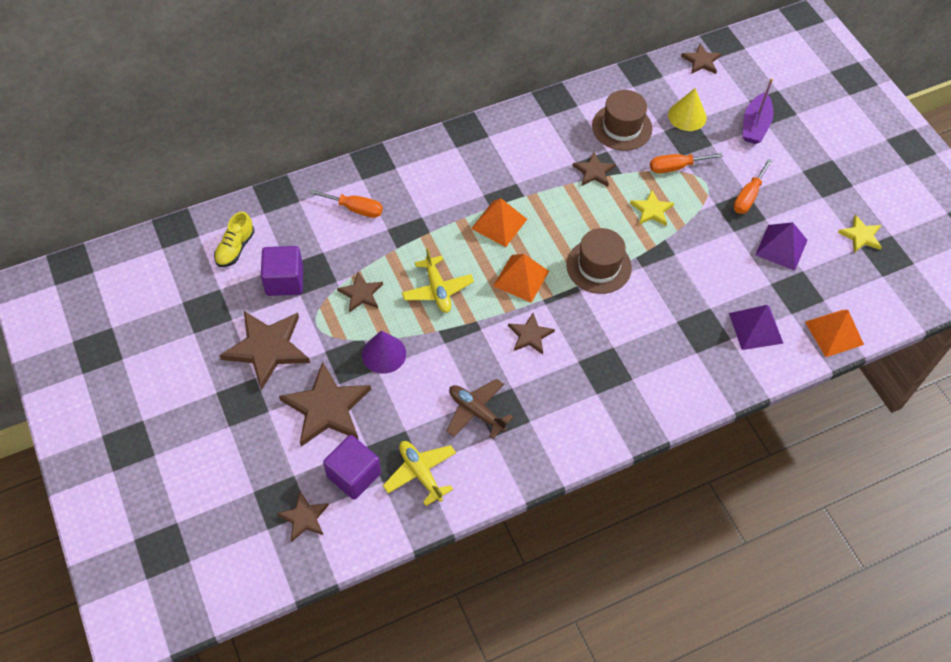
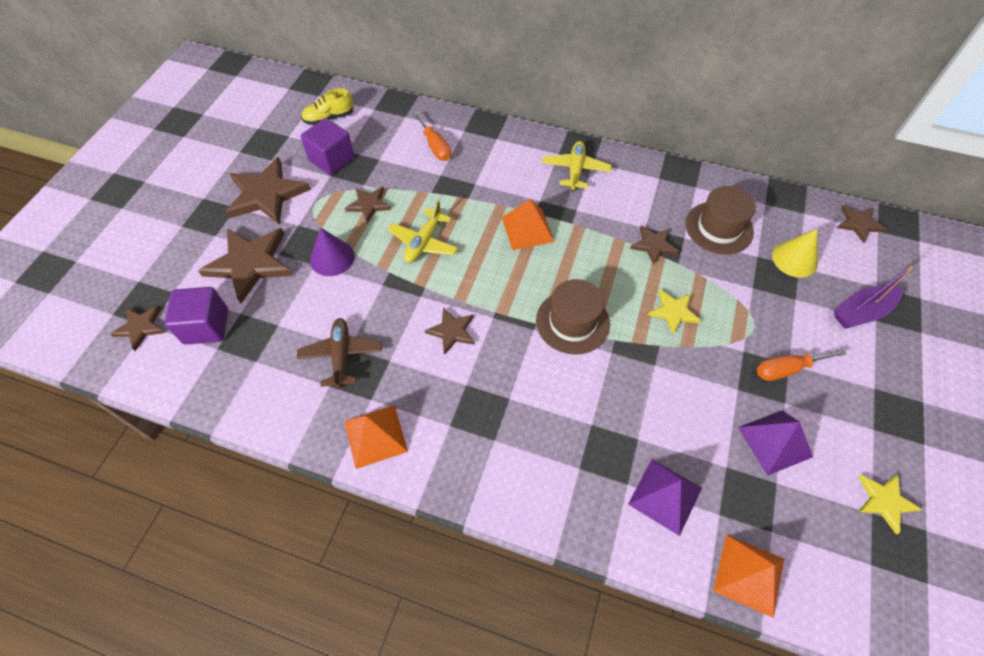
camera: 45 degrees right, 0 degrees up
(420, 473) = (247, 366): yellow plane -> yellow plane (575, 170)
(521, 278) = (496, 282): orange pyramid -> orange pyramid (375, 436)
(675, 167) = (736, 293): orange screwdriver -> none

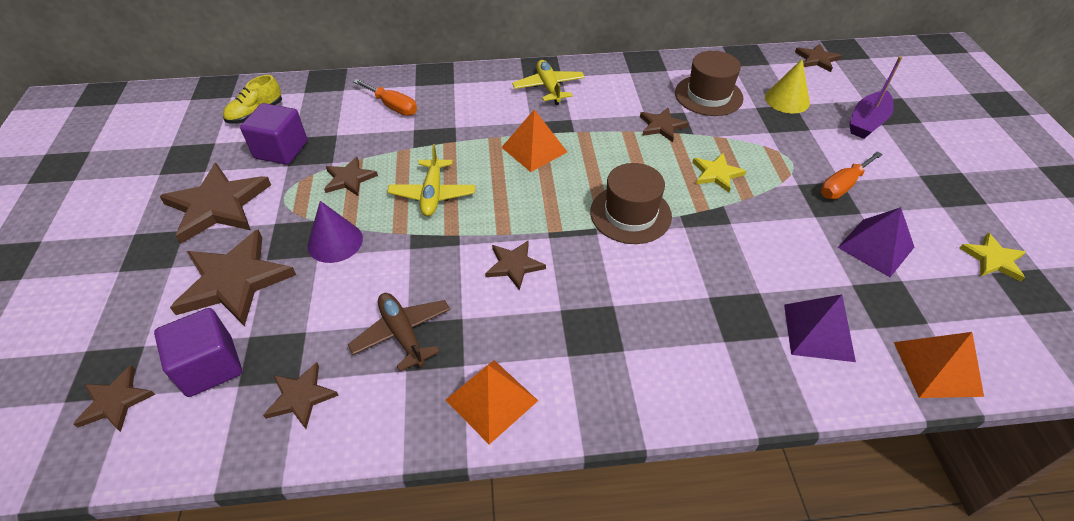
camera: 25 degrees left, 10 degrees down
(251, 375) = (301, 397): none -> brown star

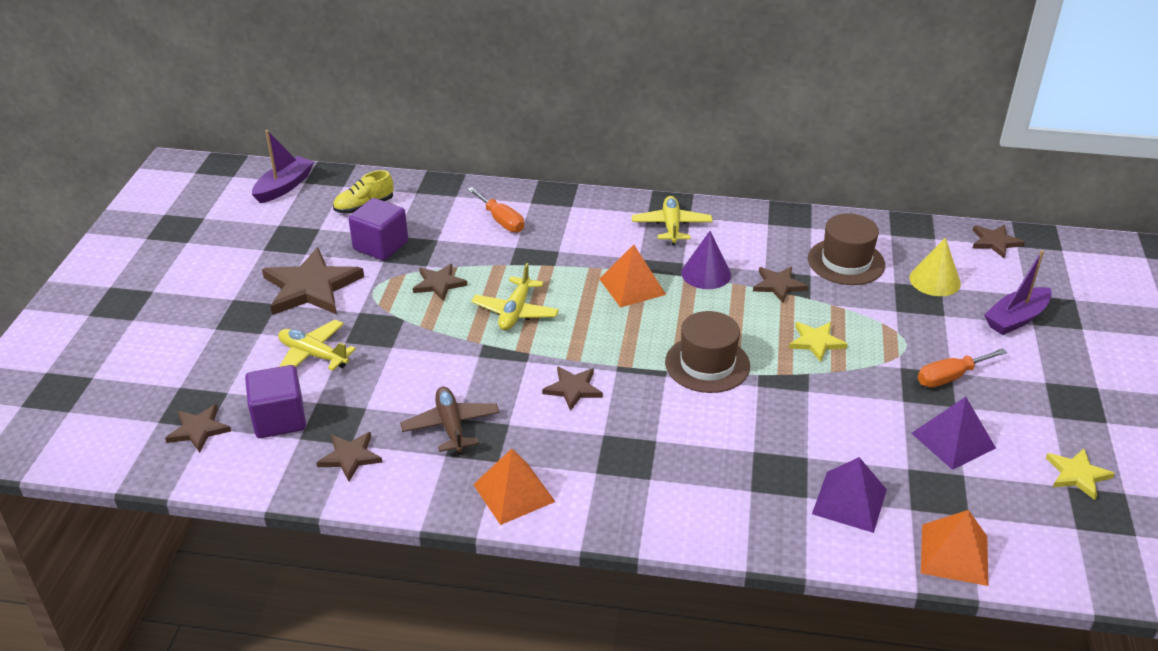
camera: 15 degrees right, 10 degrees down
(170, 106) = (284, 187): none -> purple boat
(234, 281) = (313, 355): brown star -> yellow plane
(335, 242) = (411, 338): purple cone -> purple cone (706, 273)

